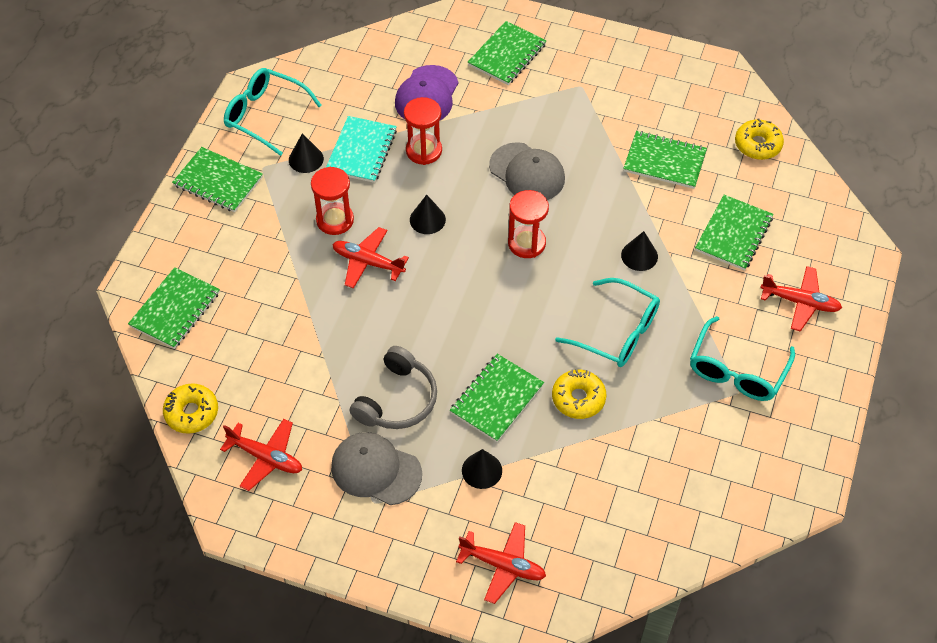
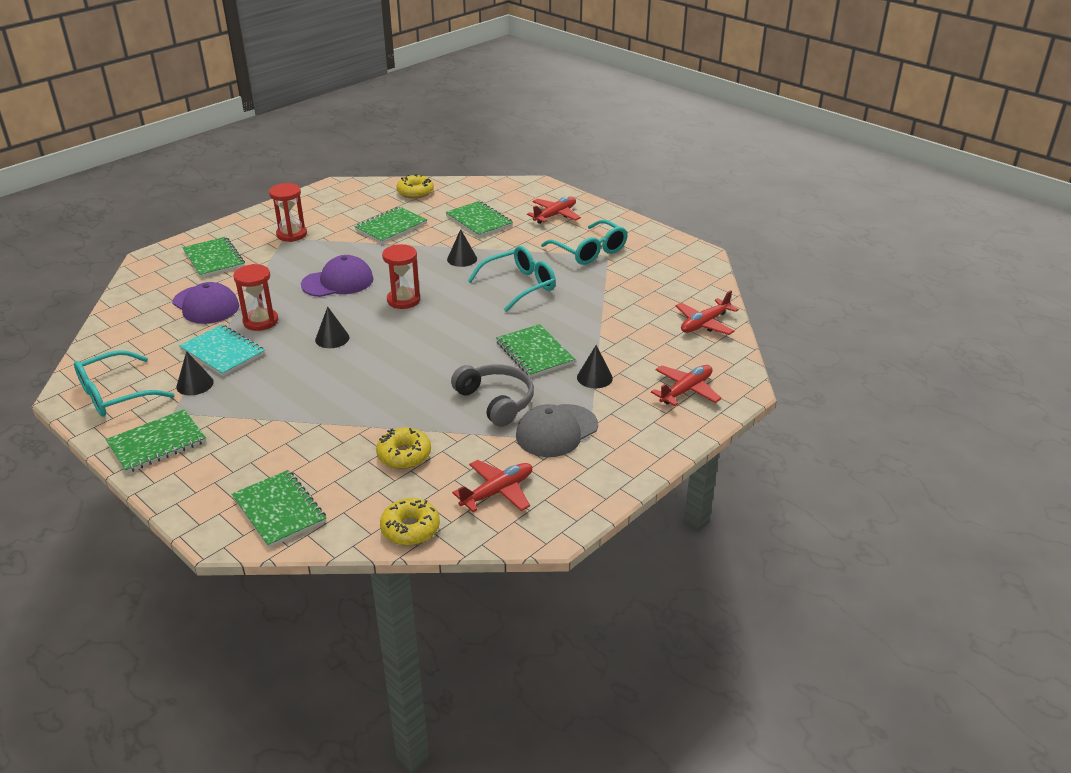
camera: 65 degrees left, 20 degrees down
(335, 220) = (280, 386): red hourglass -> red hourglass (291, 234)
(368, 262) = (343, 380): red plane -> red plane (704, 324)
(527, 173) = (338, 282): grey cap -> purple cap
(578, 398) = (563, 317): yellow donut -> yellow donut (404, 455)

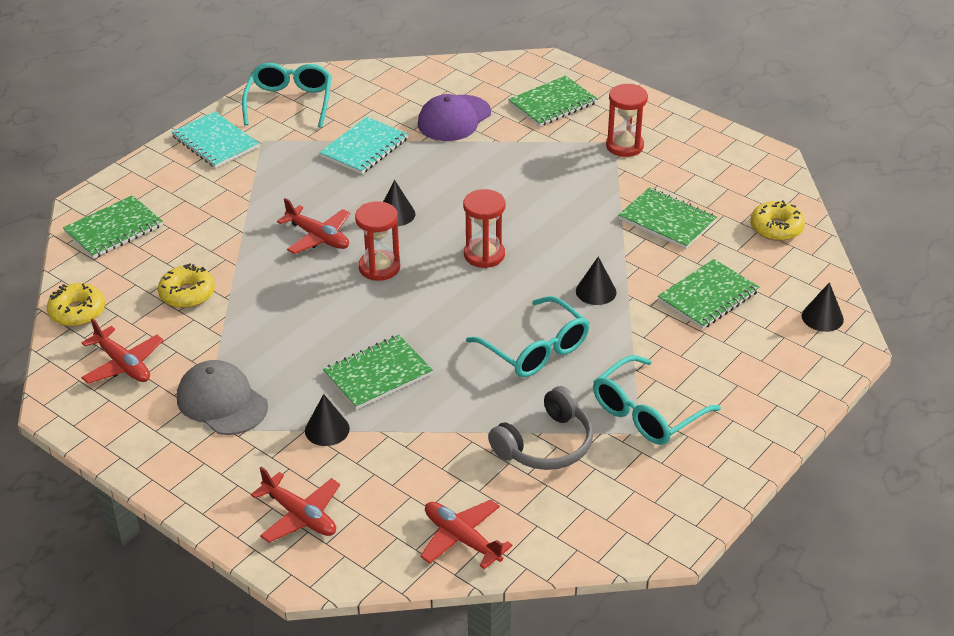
camera: 85 degrees right, 5 degrees up
(115, 395) = (290, 102): turquoise glasses -> turquoise glasses turned 45 degrees clockwise
(157, 443) = (215, 142): green notebook -> turquoise notebook
(195, 384) = (307, 143): black cone -> black cone (822, 317)
(260, 321) = (425, 160): red hourglass -> red hourglass (379, 267)
(338, 282) = (518, 199): purple cap -> none
(496, 401) = (278, 350): grey headphones -> grey headphones (546, 445)
(555, 215) = (750, 371): red plane -> red plane (318, 237)

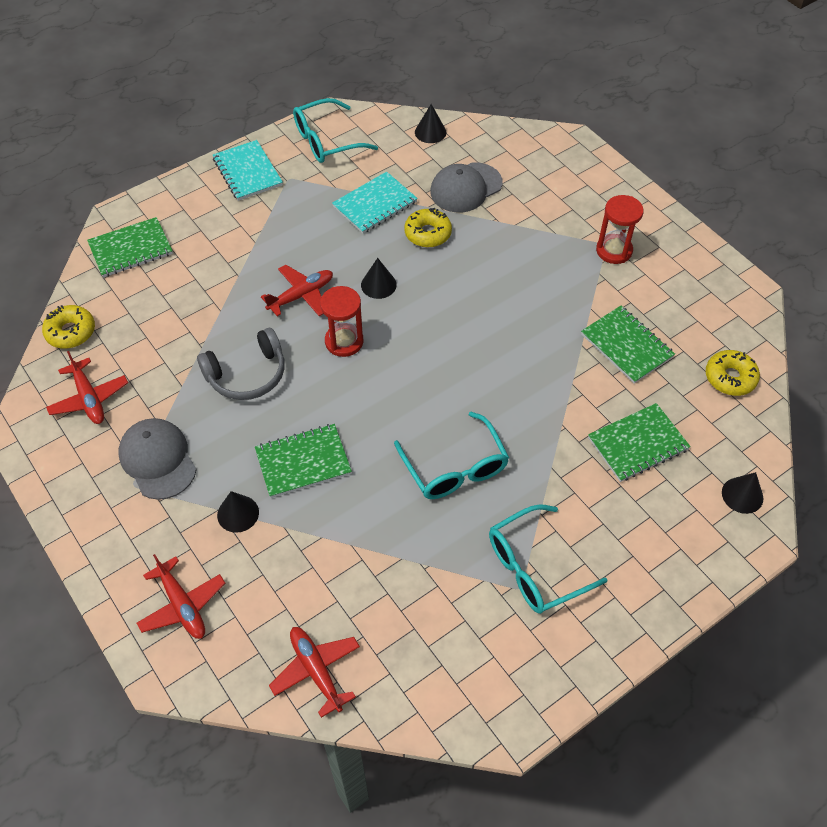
camera: 15 degrees right, 15 degrees up
(187, 294) = (168, 333): yellow donut -> yellow donut (428, 233)
(290, 102) = (326, 141): turquoise glasses -> turquoise glasses turned 135 degrees counterclockwise
(318, 237) = (301, 295): red plane -> red plane turned 90 degrees counterclockwise
(454, 119) = (466, 188): purple cap -> grey cap
(484, 255) = (443, 348): red hourglass -> none
(546, 445) = (428, 581): grey headphones -> grey headphones (247, 374)
(552, 103) = (562, 188): green notebook -> none
(596, 291) = (532, 413): black cone -> black cone (430, 132)

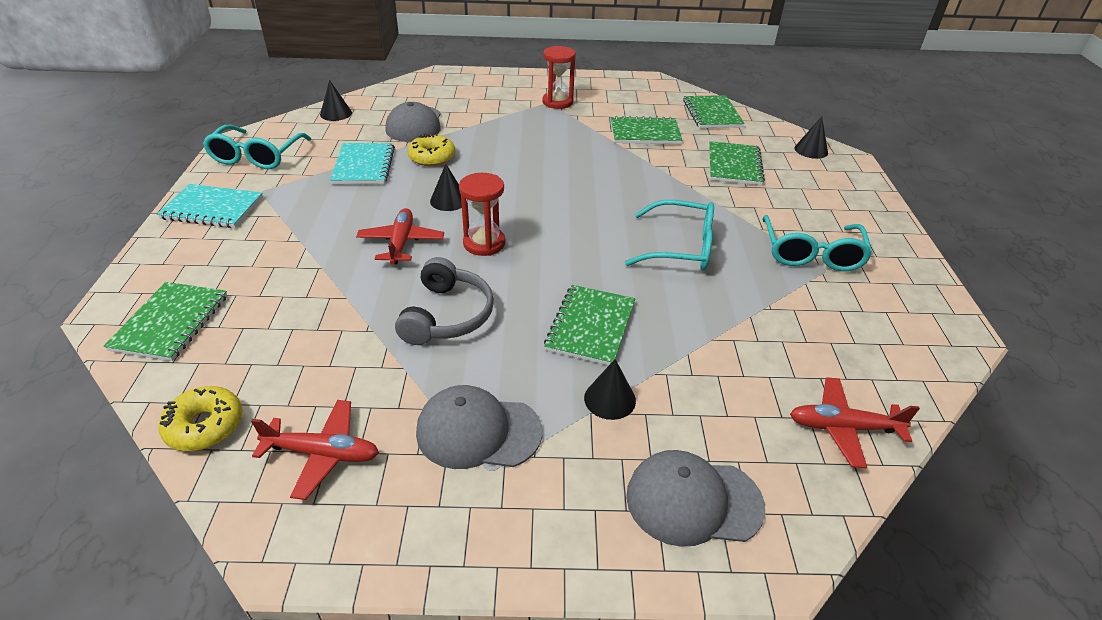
camera: 55 degrees left, 15 degrees down
(182, 605) = (693, 501): red plane -> grey cap
(730, 378) = (712, 114): yellow donut -> green notebook

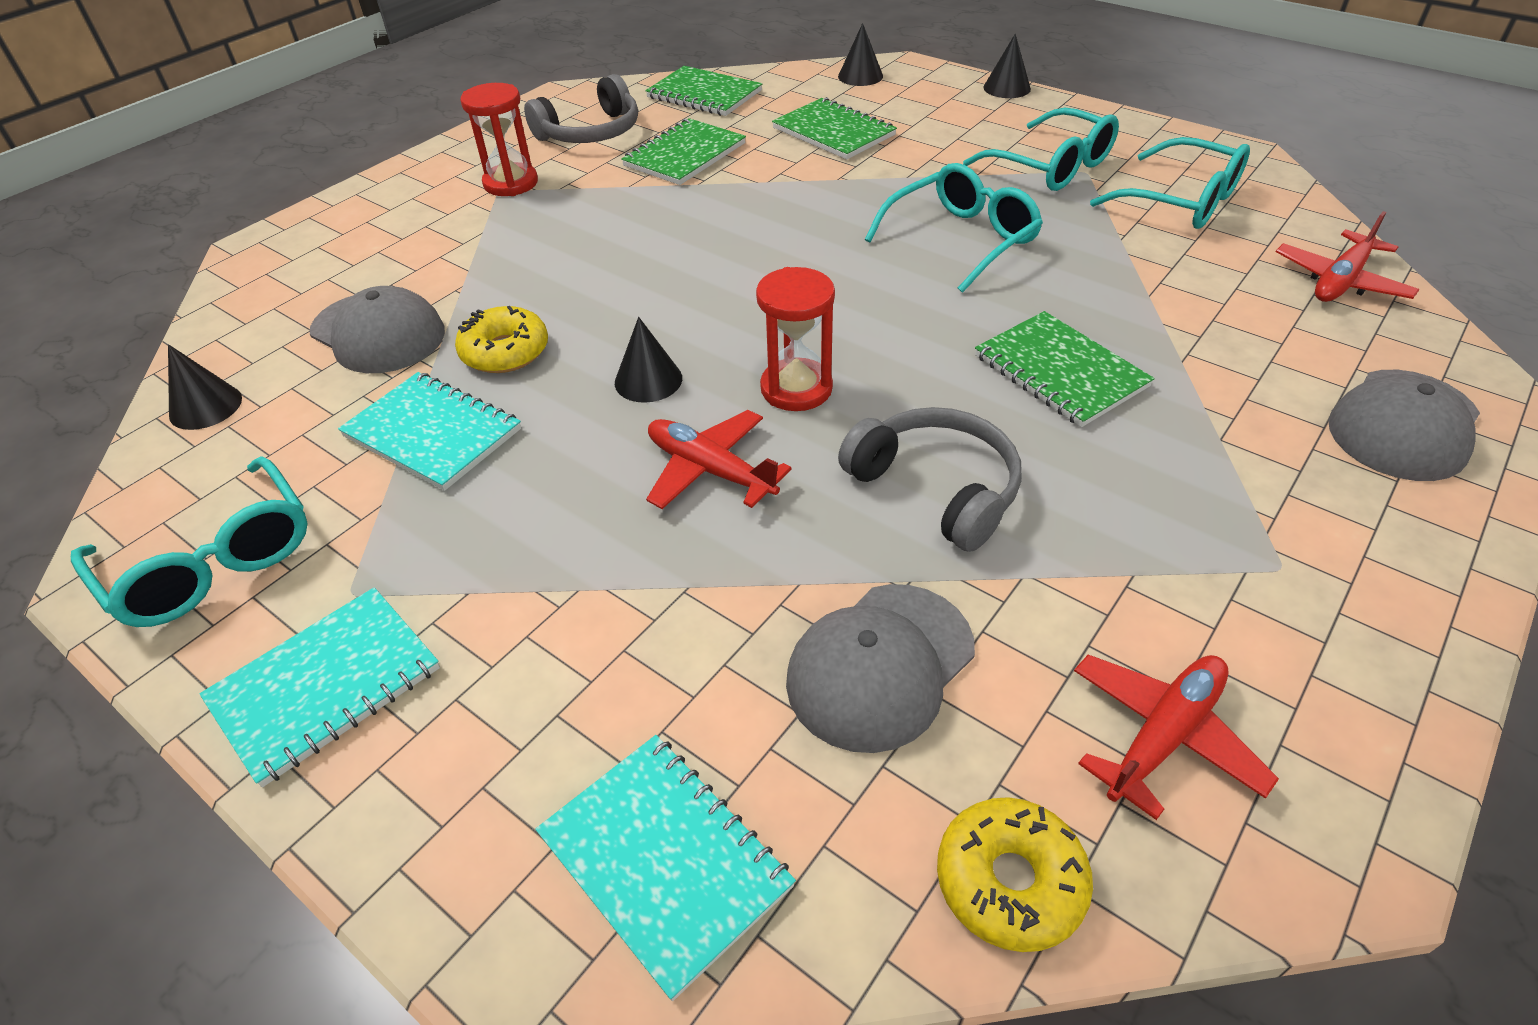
camera: 50 degrees left, 5 degrees up
(170, 323) = (664, 861): green notebook -> turquoise notebook
(478, 431) = (1203, 551): grey cap -> grey cap (880, 666)
(610, 399) = (1206, 414): black cone -> black cone (1007, 88)
(628, 101) = (591, 133): none -> grey headphones
(847, 322) = (1182, 202): none -> turquoise glasses

